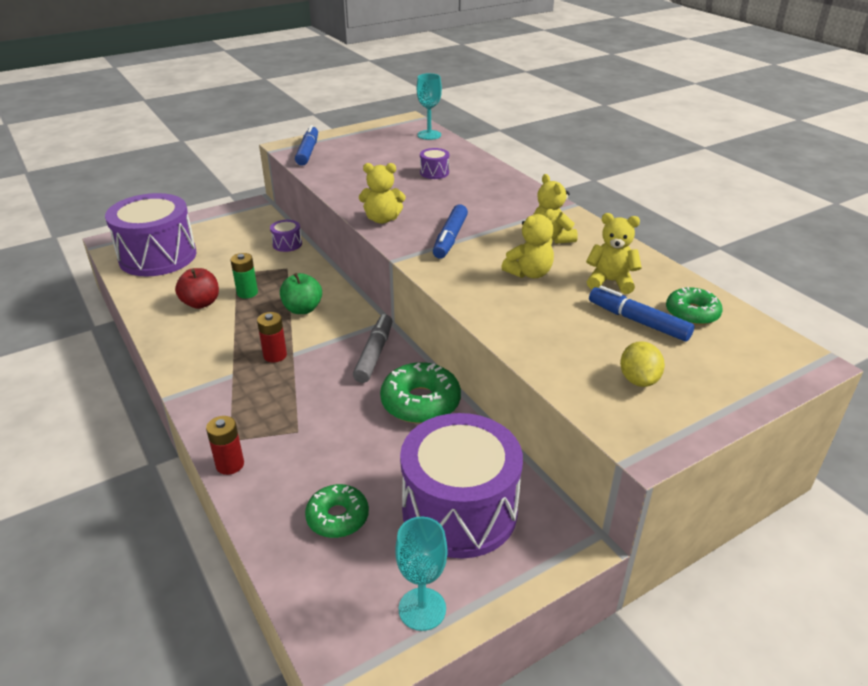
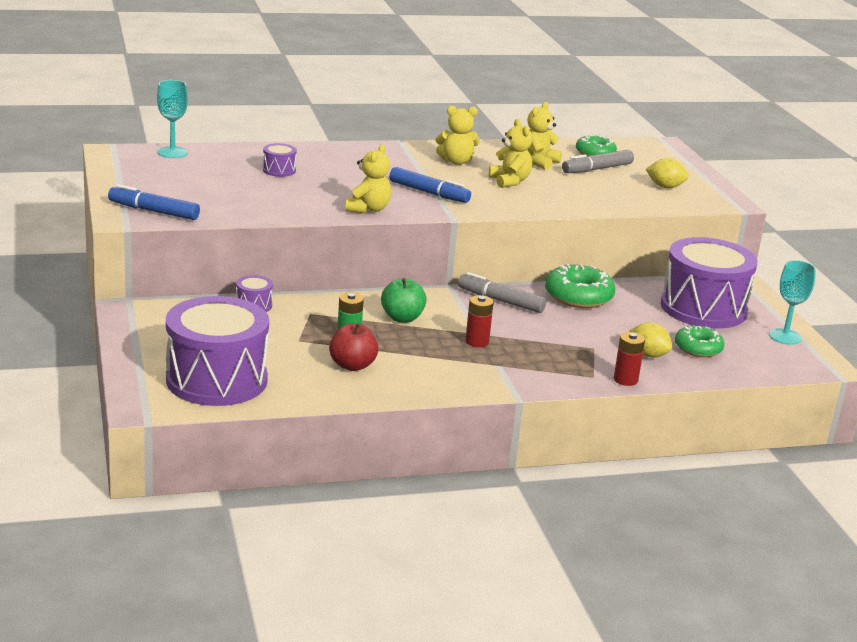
camera: 75 degrees left, 10 degrees down
(300, 475) = (648, 355): none -> yellow lemon
(638, 321) = (597, 169): blue marker -> grey marker

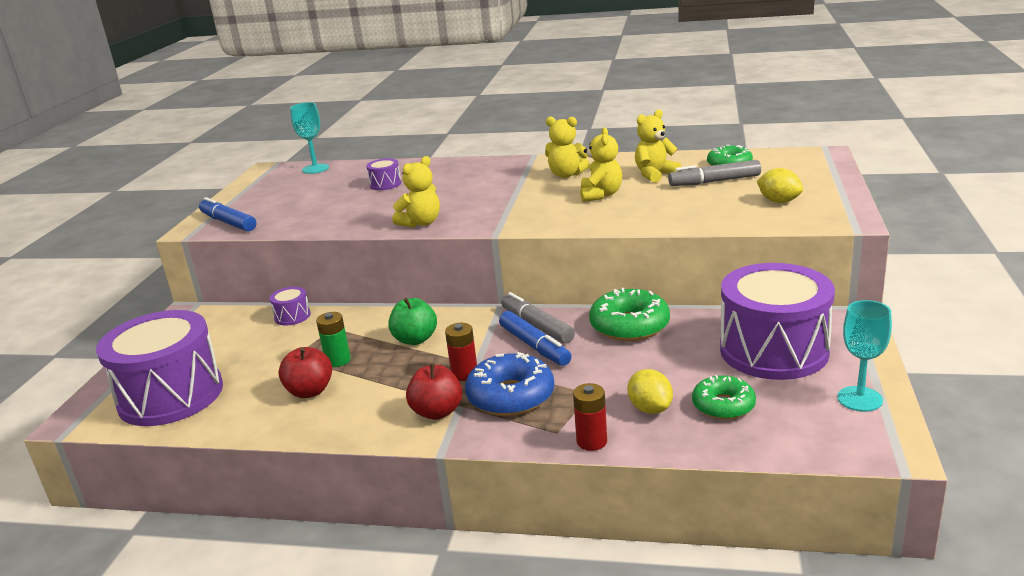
camera: 30 degrees right, 0 degrees up
(428, 193) = (501, 206): blue marker -> blue marker (534, 346)
(484, 371) = (437, 412): none -> red apple
(533, 355) = (511, 396): none -> blue donut

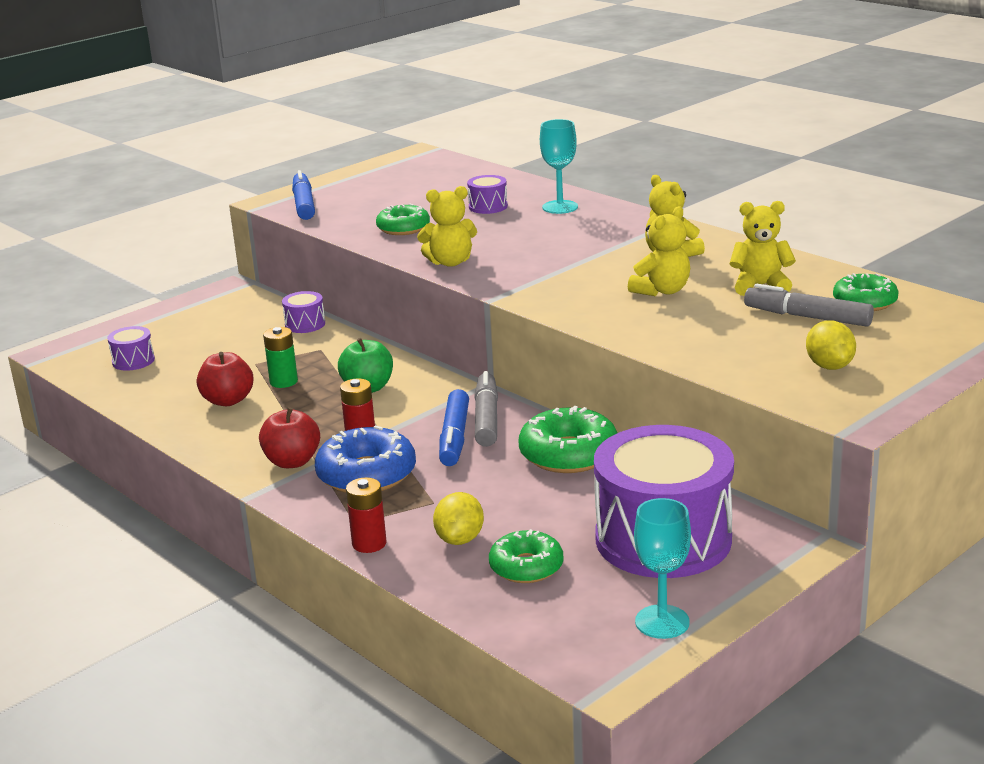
camera: 35 degrees right, 0 degrees up
(171, 395) = (133, 361): purple drum -> purple drum, size x0.40
(315, 169) = (456, 167): turquoise goblet -> turquoise goblet (560, 207)
(343, 214) = (403, 228): none -> green donut

